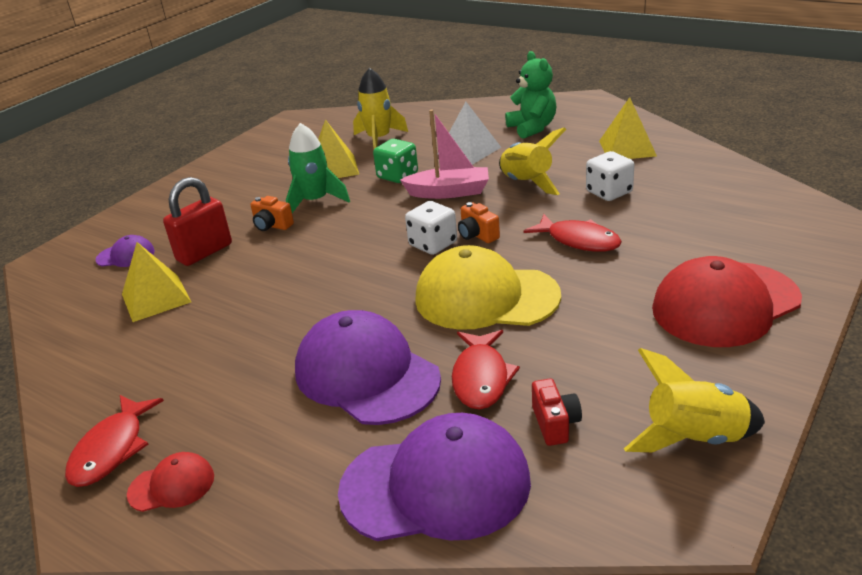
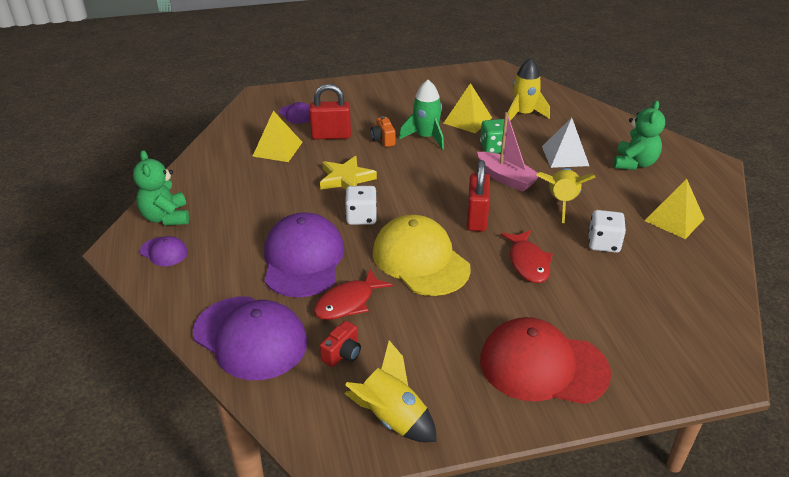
camera: 40 degrees right, 5 degrees up
(112, 449) = (166, 217): red fish -> green teddy bear
(172, 485) = (164, 252): red cap -> purple cap
(289, 278) = (346, 179): none -> yellow star
(433, 244) = (444, 207): white dice -> white dice (361, 217)
(477, 235) = (476, 218): orange camera -> red padlock

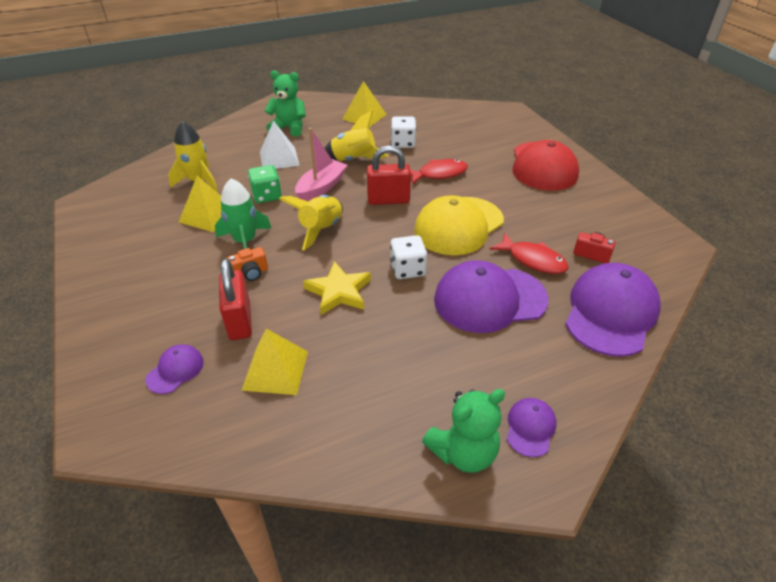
camera: 100 degrees left, 5 degrees up
(392, 418) = (632, 222): yellow rocket -> yellow rocket (321, 229)

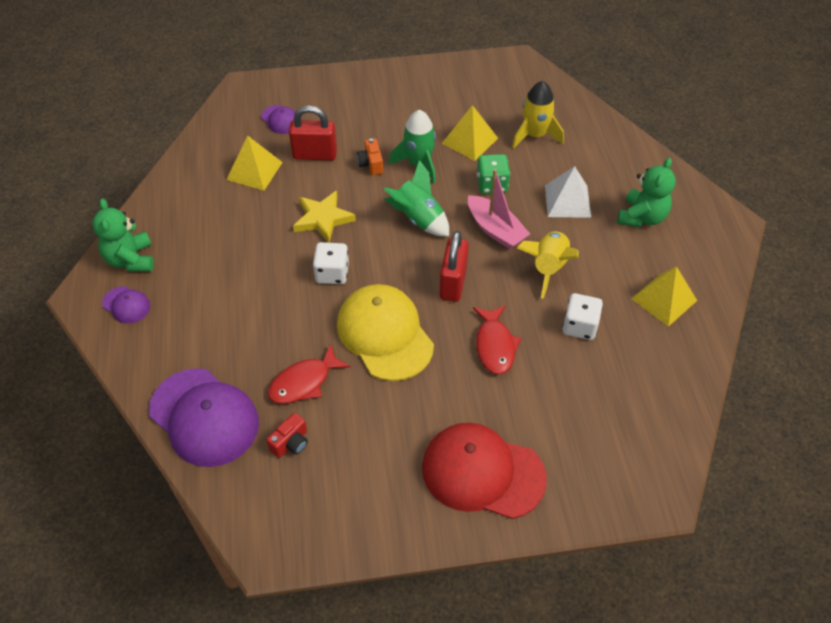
camera: 105 degrees right, 10 degrees up
(321, 229) = (418, 219): yellow rocket -> green rocket
(489, 299) = (265, 325): purple cap -> none

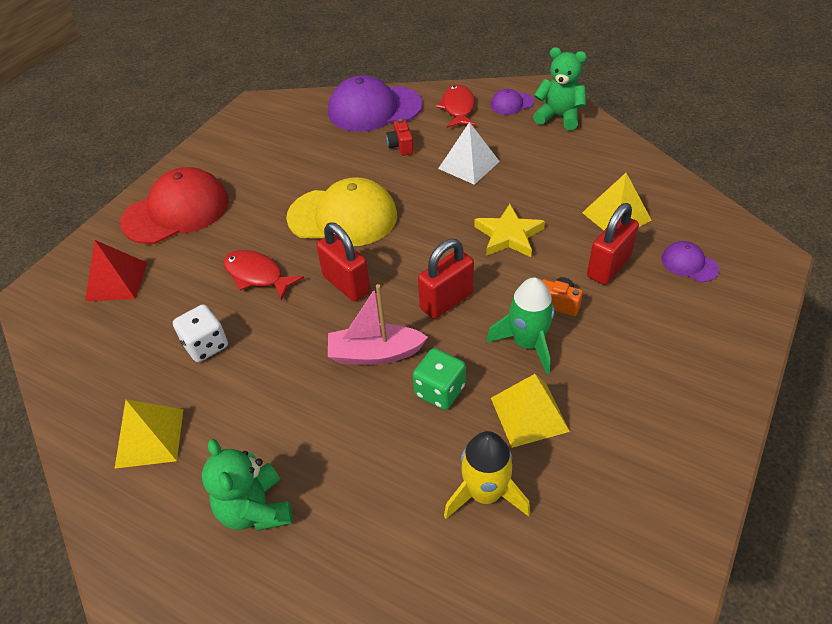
camera: 130 degrees right, 5 degrees down
(280, 120) = (689, 264): purple cap -> purple cap turned 45 degrees clockwise
(291, 443) = (310, 136): red camera -> red camera (401, 146)
(304, 382) = (349, 159): red fish -> red fish (458, 108)
(332, 273) = (437, 214): white dice -> none
(418, 219) = (446, 301): green rocket -> red padlock
(548, 267) = (288, 366): yellow rocket -> none
(567, 201) = (350, 448): white pyramid -> white pyramid (469, 165)
(590, 442) = (116, 281): none -> red pyramid

